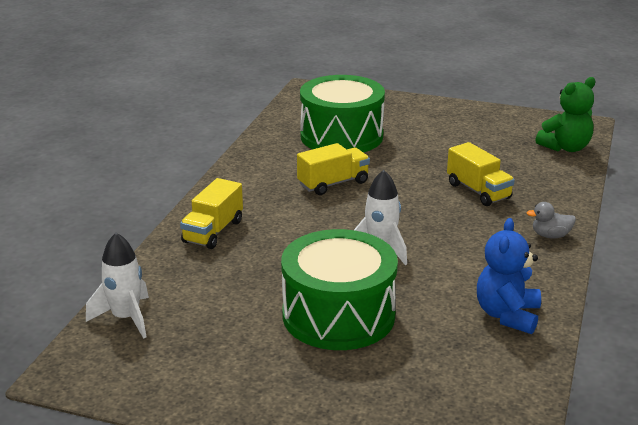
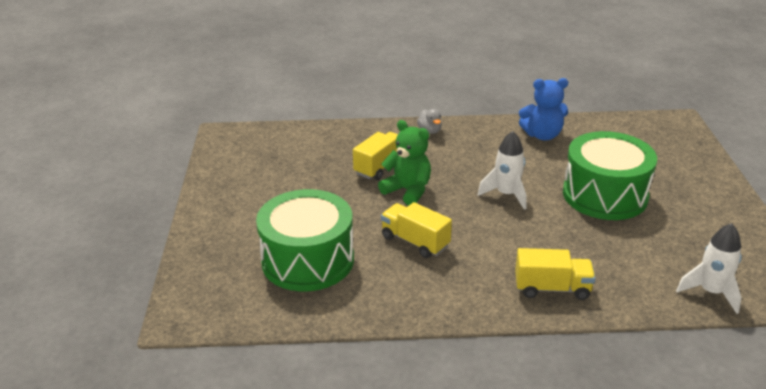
camera: 110 degrees left, 5 degrees up
(565, 147) = (275, 138): green teddy bear -> green teddy bear (408, 191)

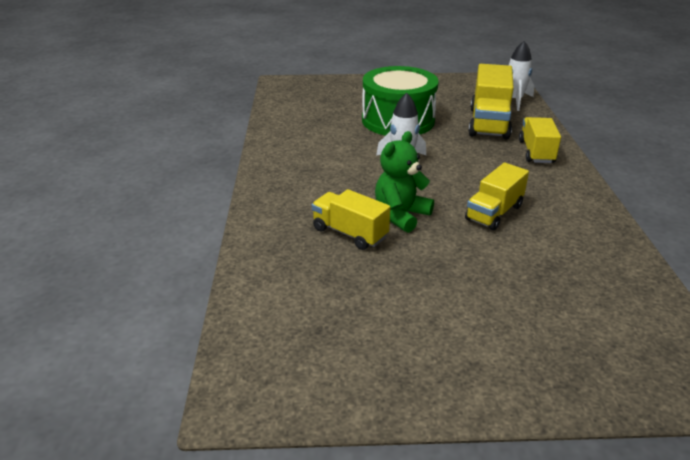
camera: 90 degrees left, 0 degrees up
(308, 260) = (553, 284): green drum -> none
(430, 131) = (270, 198): grey duck -> none
(542, 135) = (293, 137): blue teddy bear -> none
(623, 261) = (489, 123): none -> yellow truck

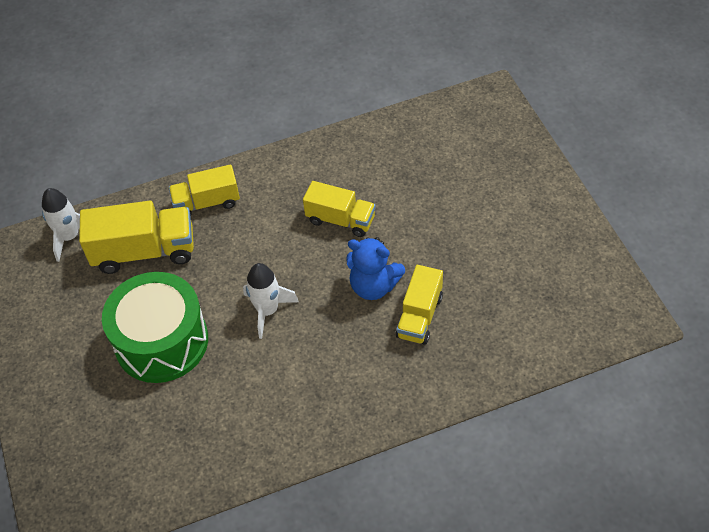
camera: 105 degrees left, 20 degrees up
(401, 215) = (374, 286): green teddy bear -> blue teddy bear

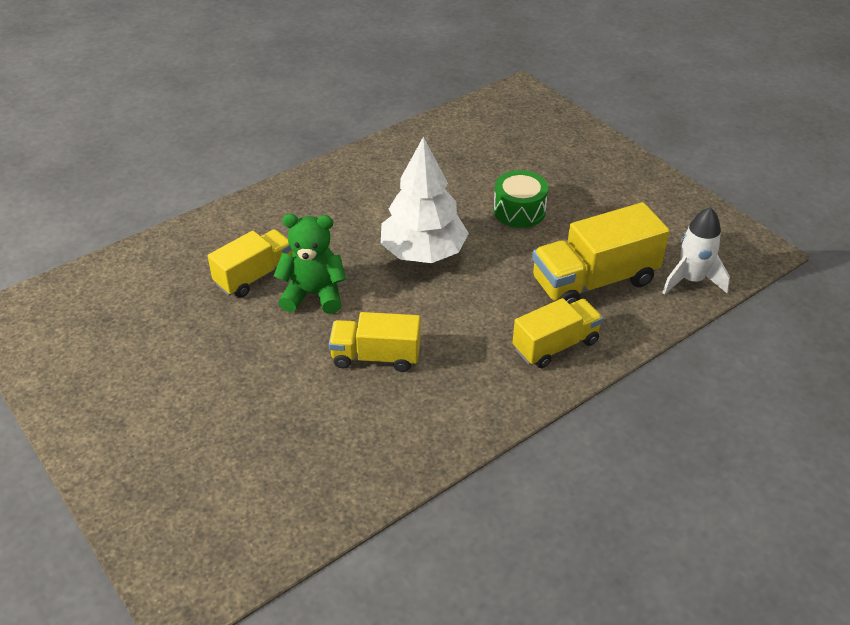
camera: 160 degrees right, 10 degrees down
(161, 341) = (519, 211): green drum -> green drum, size x0.54
(268, 311) = (423, 252): white rocket -> white tree
(374, 286) = (313, 294): blue teddy bear -> green teddy bear
(419, 316) = (255, 276): yellow truck -> yellow truck turned 45 degrees clockwise

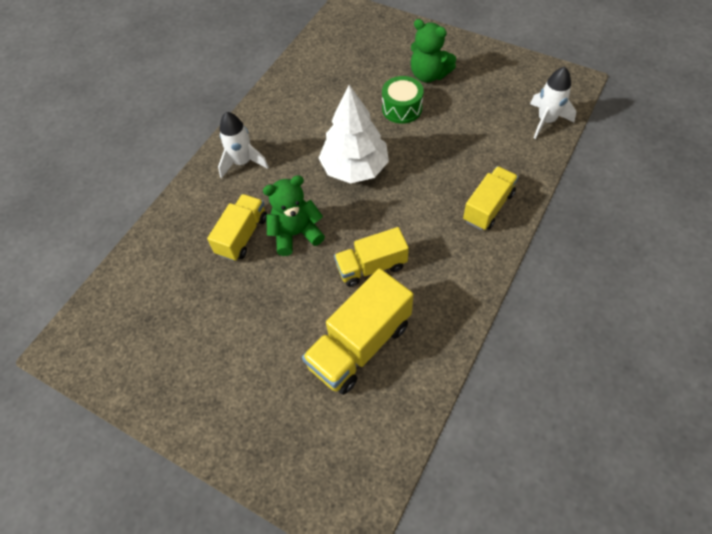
camera: 20 degrees left, 15 degrees up
(303, 206) = (243, 162): none -> white rocket
(575, 187) = (429, 75): none -> green teddy bear
(594, 281) = (484, 146): yellow truck -> yellow truck (360, 345)

